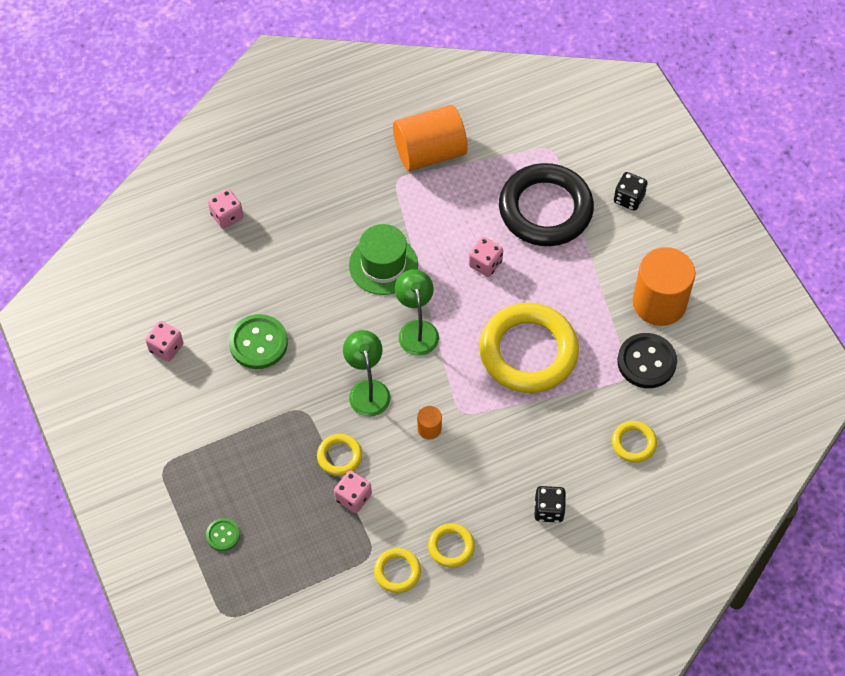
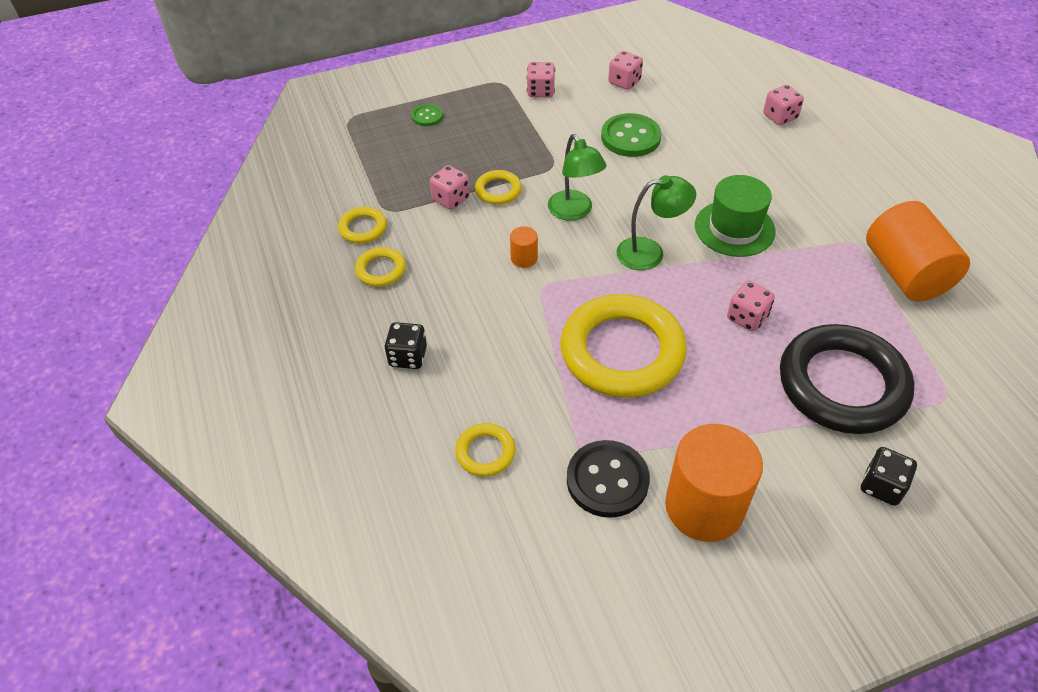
camera: 95 degrees right, 10 degrees down
(181, 426) = (540, 91): none -> pink dice
(367, 390) = (574, 212): green lamp -> green lamp turned 75 degrees clockwise

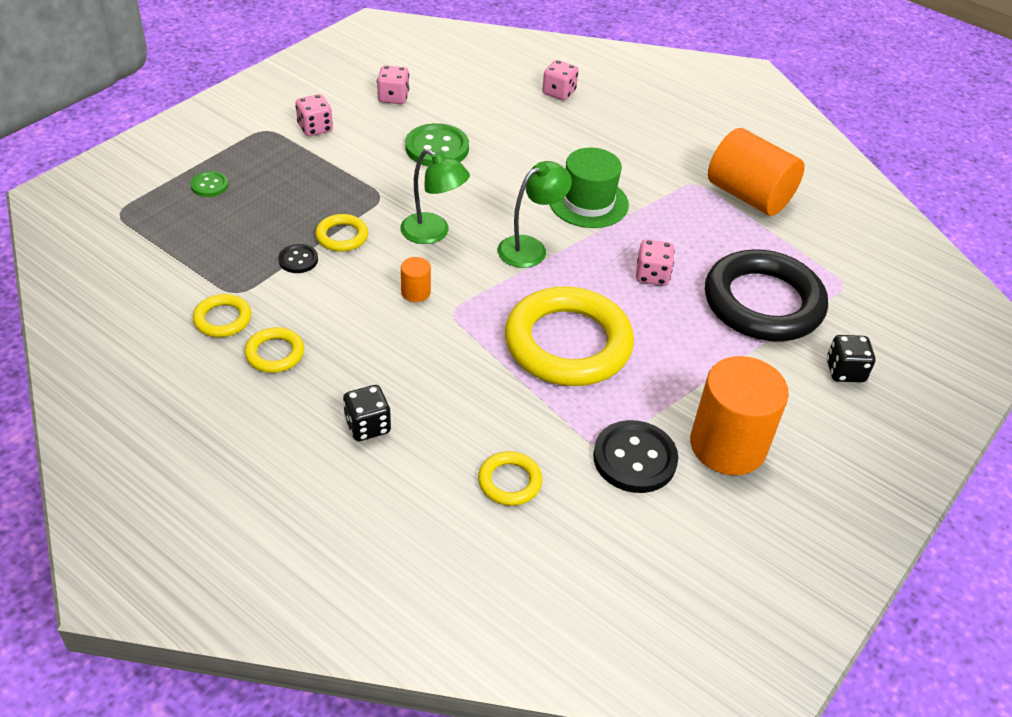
camera: 35 degrees left, 5 degrees down
(451, 199) = (298, 260): pink dice -> black button

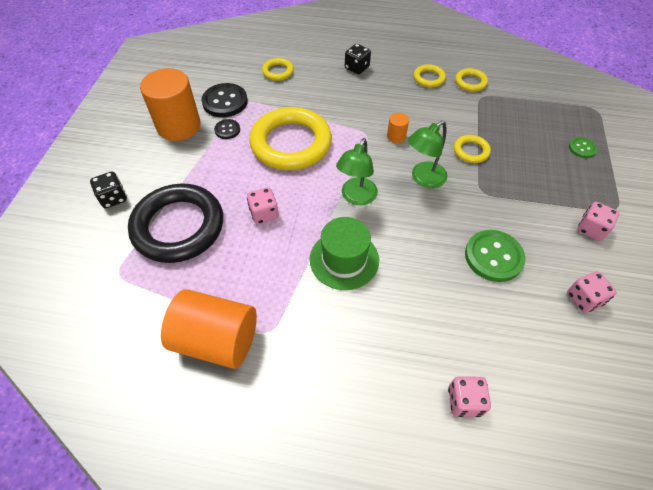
camera: 155 degrees right, 10 degrees up
(298, 260) = (475, 126): black button -> black button (227, 130)
(433, 233) = (423, 179): green lamp -> green lamp turned 45 degrees counterclockwise

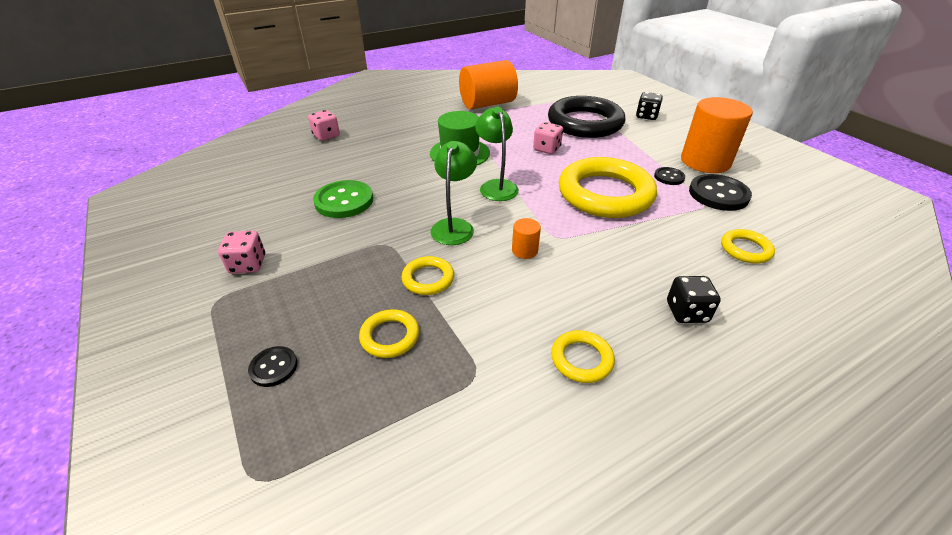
camera: 140 degrees right, 15 degrees down
(470, 82) = (516, 395): yellow ring -> yellow ring (390, 336)
(582, 148) = (273, 367): green button -> black button
(584, 299) = (250, 208): pink dice -> none

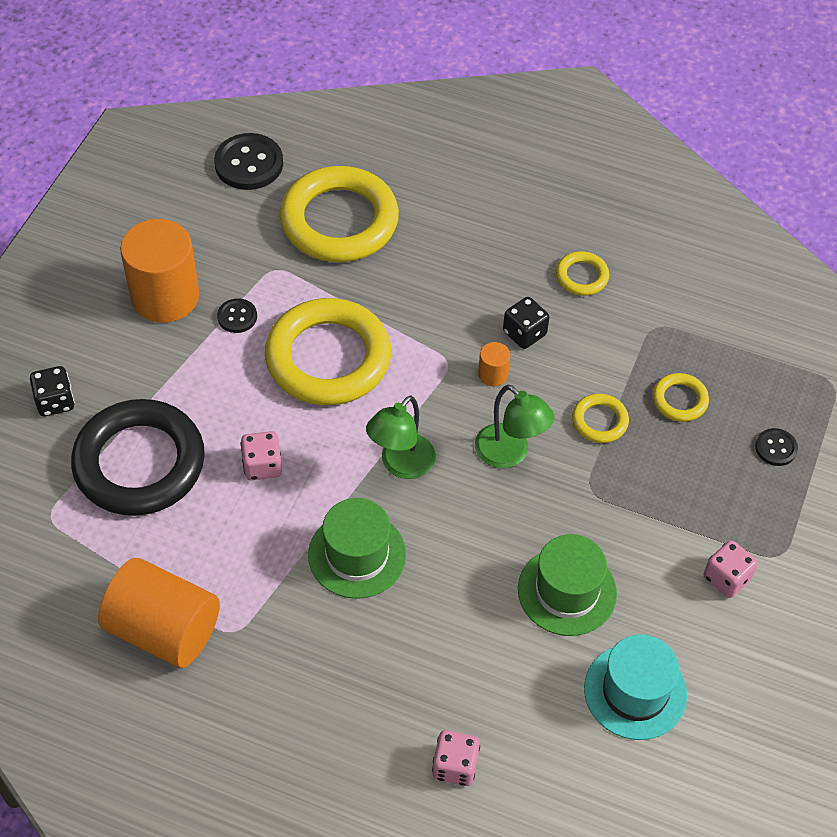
camera: 130 degrees left, 15 degrees up
(263, 193) = (635, 691): none -> turquoise hat
(344, 201) = (567, 591): green button -> green hat
(454, 226) = (510, 454): green lamp -> green lamp turned 105 degrees counterclockwise
(687, 312) = (470, 235): black dice -> black dice (524, 333)
(718, 194) = (243, 264): black button -> black button (249, 164)
(745, 249) = (339, 221): yellow ring -> yellow ring, size x2.26

